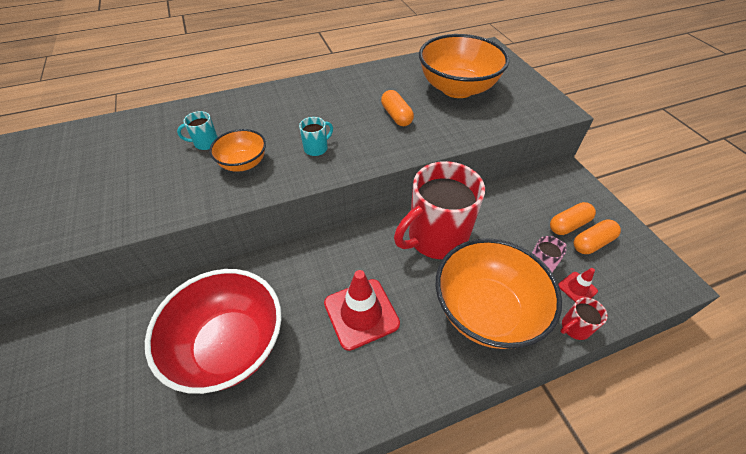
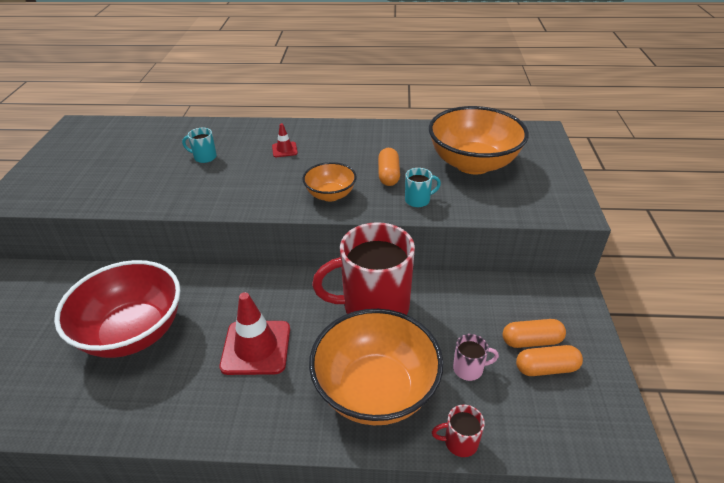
camera: 25 degrees right, 10 degrees down
(243, 163) = (222, 181): orange bowl -> orange bowl (330, 195)
(316, 148) = (292, 185): turquoise mug -> turquoise mug (418, 200)
(577, 288) = (492, 406): red traffic cone -> red traffic cone (284, 150)

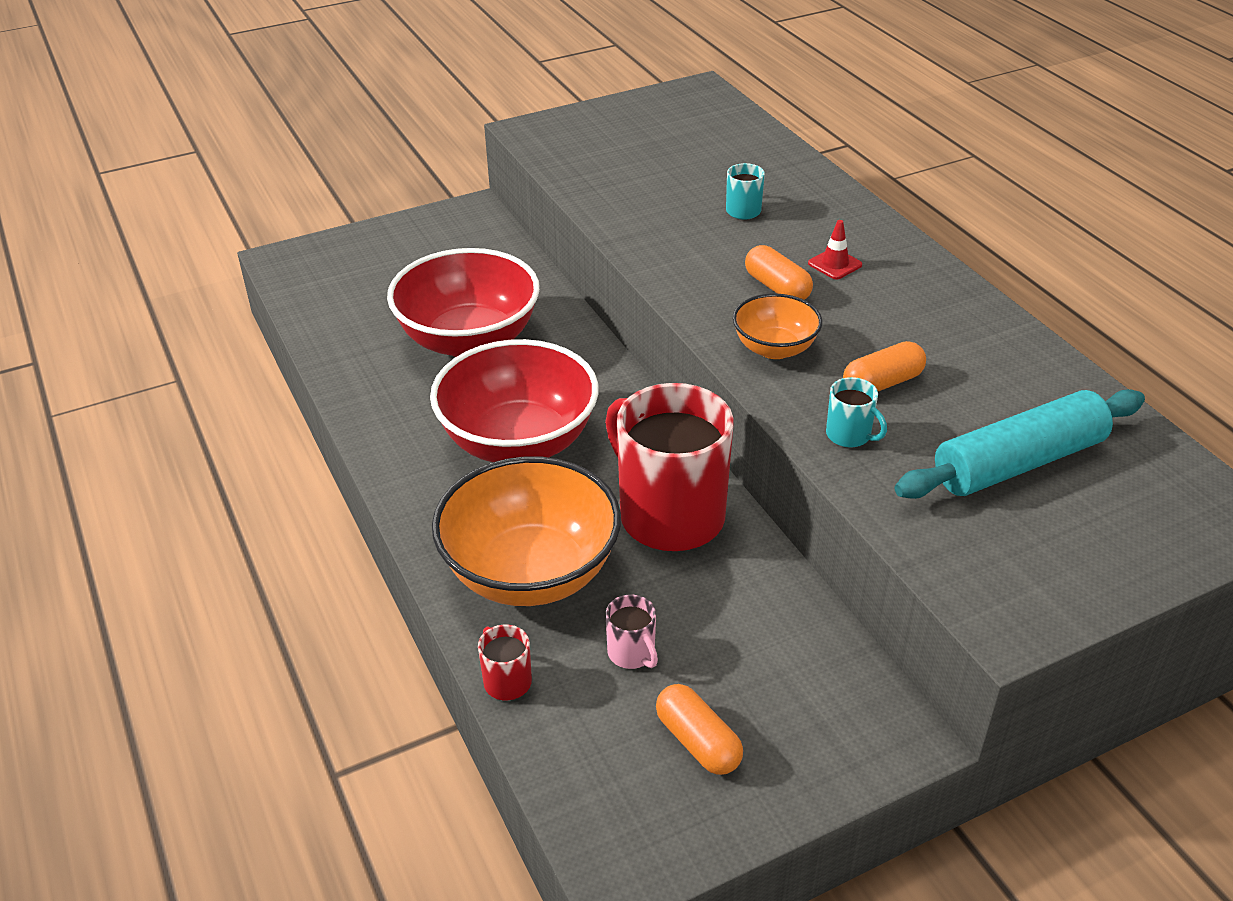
camera: 60 degrees right, 0 degrees up
(256, 347) = (518, 442): red traffic cone -> red bowl
(473, 163) = (1018, 462): orange bowl -> turquoise rolling pin
(531, 341) = (740, 710): orange capsule -> orange capsule (777, 287)

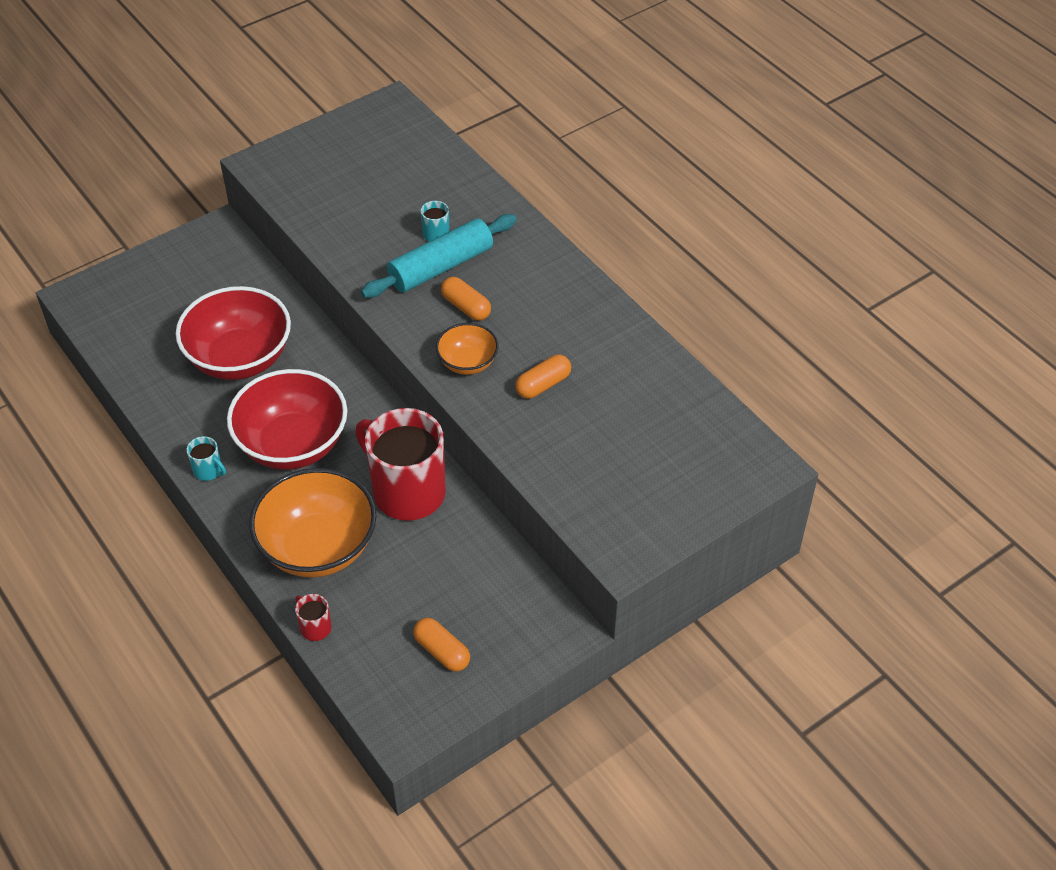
camera: 10 degrees left, 10 degrees up
(632, 653) = (394, 597): pink mug -> none
(835, 264) = (507, 280): red traffic cone -> none
(849, 435) = (522, 431): turquoise mug -> turquoise mug (208, 471)
(1018, 462) = (632, 439): turquoise rolling pin -> turquoise rolling pin (441, 267)

